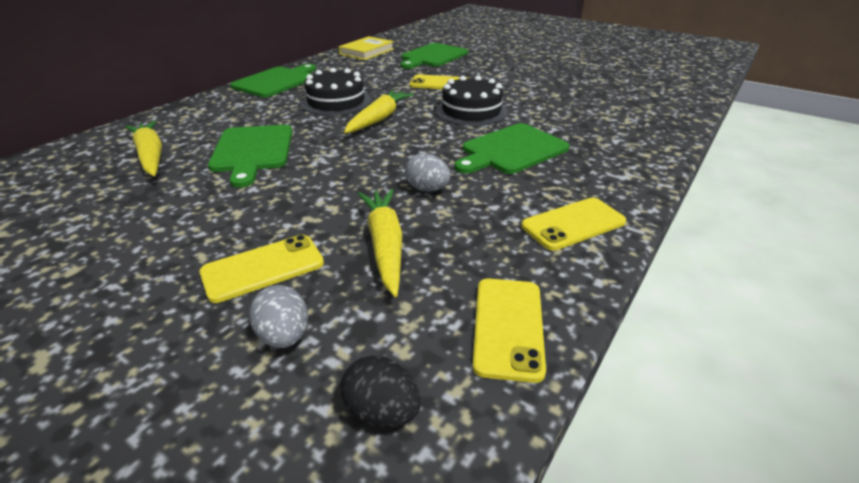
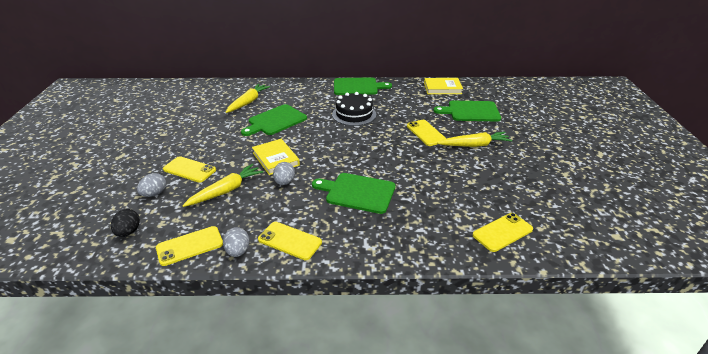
camera: 55 degrees right, 0 degrees up
(358, 179) = (276, 159): none -> yellow book
(379, 119) = (348, 135): yellow carrot -> yellow carrot (474, 145)
(471, 111) = (397, 159): black cake -> none
(564, 276) = (238, 251): none -> grey egg
(649, 109) = (502, 232): none -> yellow phone

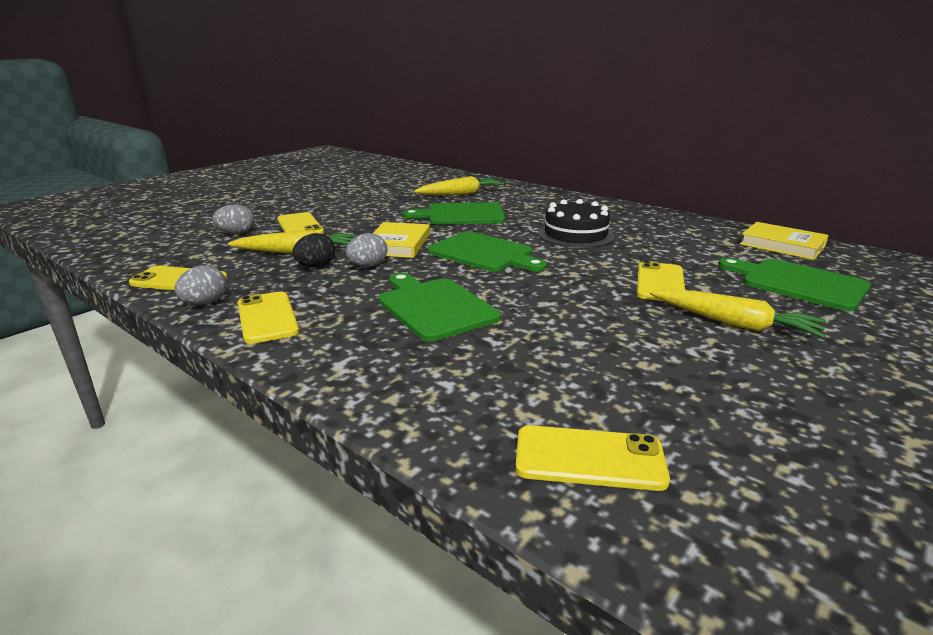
camera: 40 degrees right, 10 degrees down
(128, 232) = (162, 251): black egg -> black egg (316, 266)
(358, 87) = (630, 212): green cutting board -> green cutting board (484, 253)

